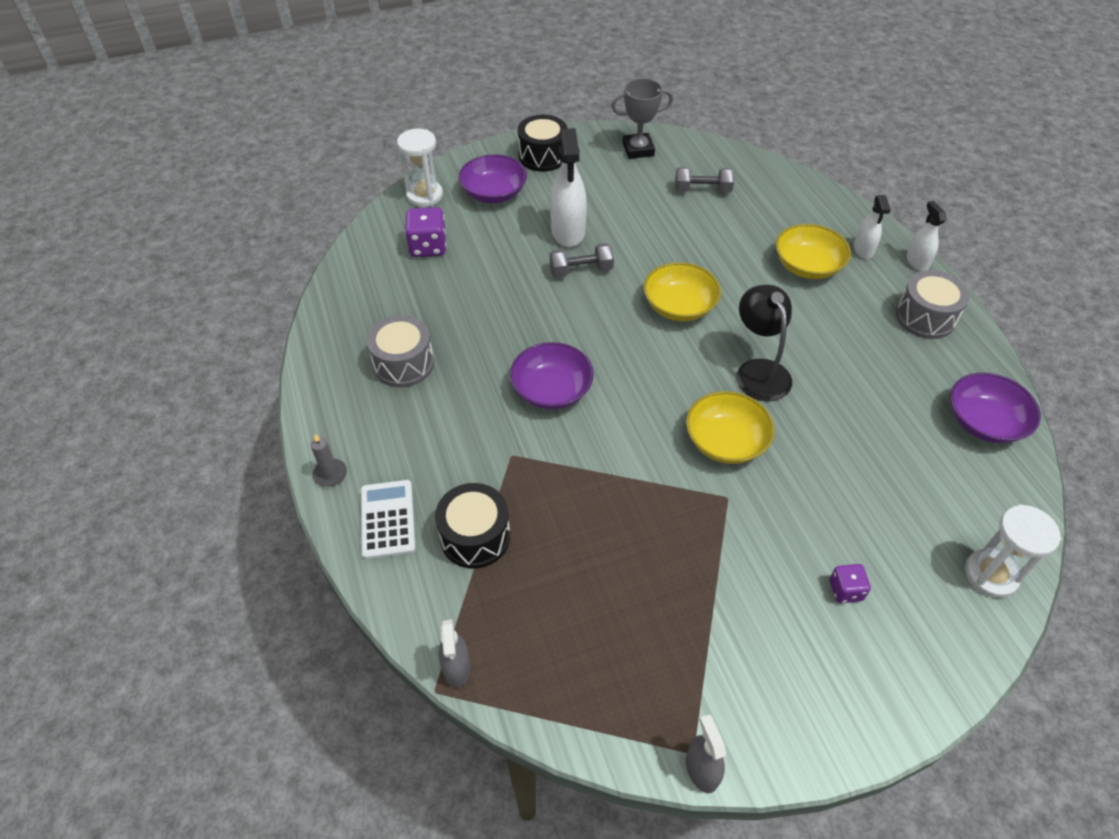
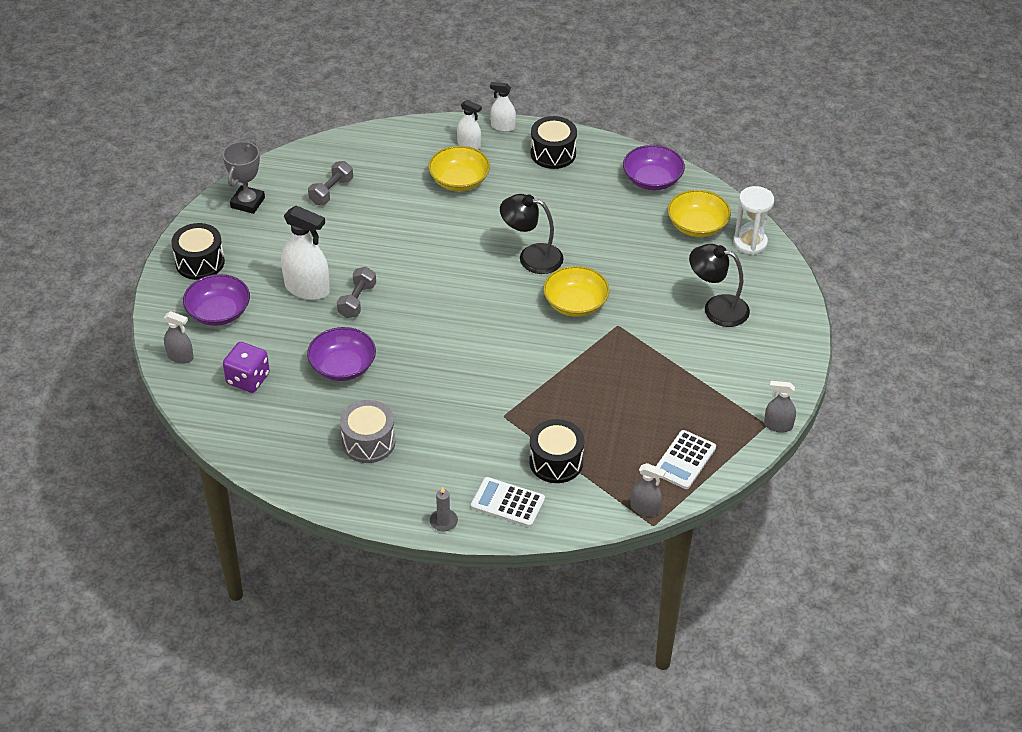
camera: 60 degrees left, 5 degrees down
(425, 196) = (180, 357): white hourglass -> grey spray bottle
(551, 390) = (462, 370): purple bowl -> purple bowl (343, 366)
(563, 676) = (684, 460): none -> white calculator
(679, 306) = (440, 266): yellow bowl -> yellow bowl (697, 225)
(845, 590) = (717, 308): purple dice -> black lamp
(925, 317) = (553, 153): grey drum -> black drum

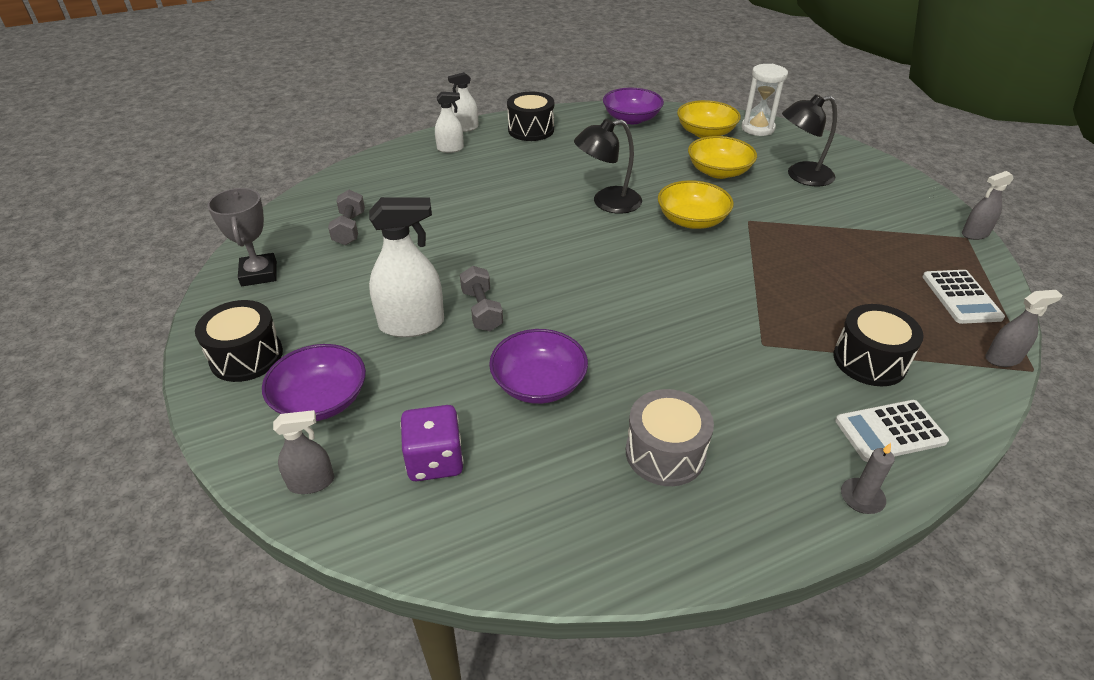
camera: 35 degrees left, 5 degrees down
(459, 180) = (471, 175): yellow bowl -> yellow bowl (718, 171)

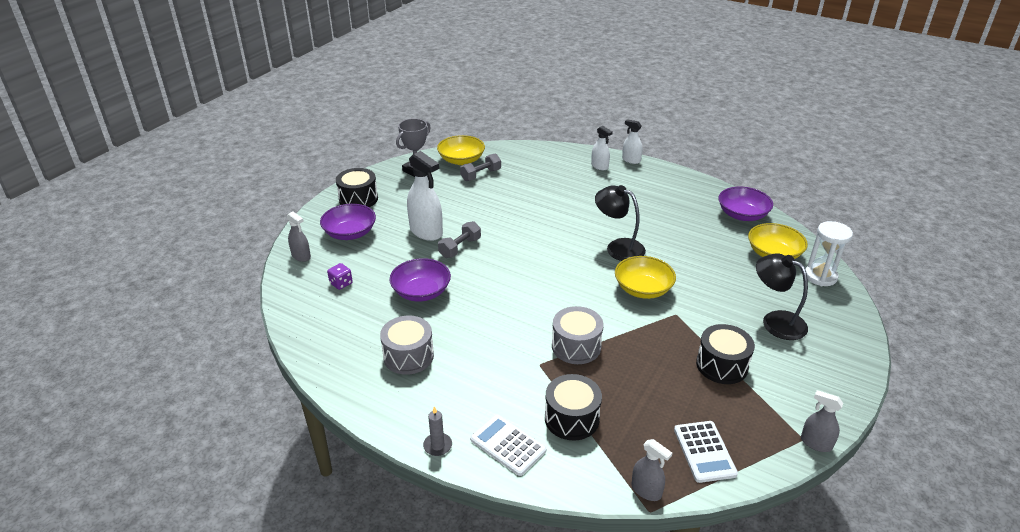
camera: 55 degrees right, 5 degrees down
(435, 460) = (341, 283): purple dice -> purple dice, size x0.60
(531, 130) = (664, 183): black drum -> black drum (722, 365)
(718, 171) = (724, 279): yellow bowl -> yellow bowl (461, 160)
(751, 304) = (576, 346): none -> grey drum
(961, 297) = (704, 452): white calculator -> white calculator turned 60 degrees counterclockwise

